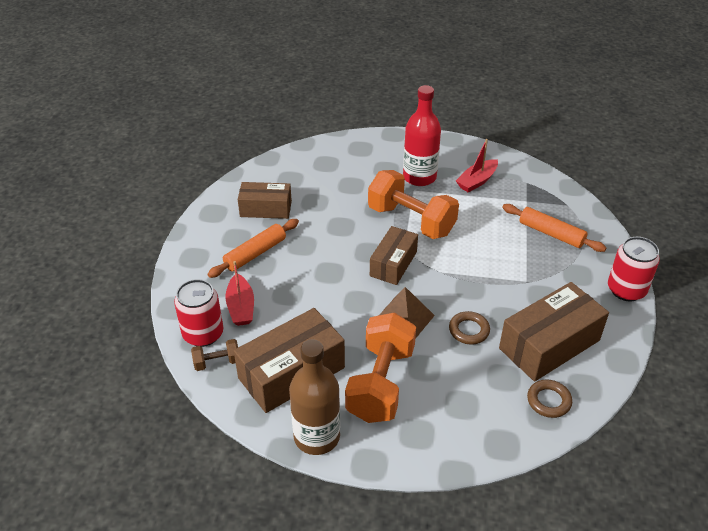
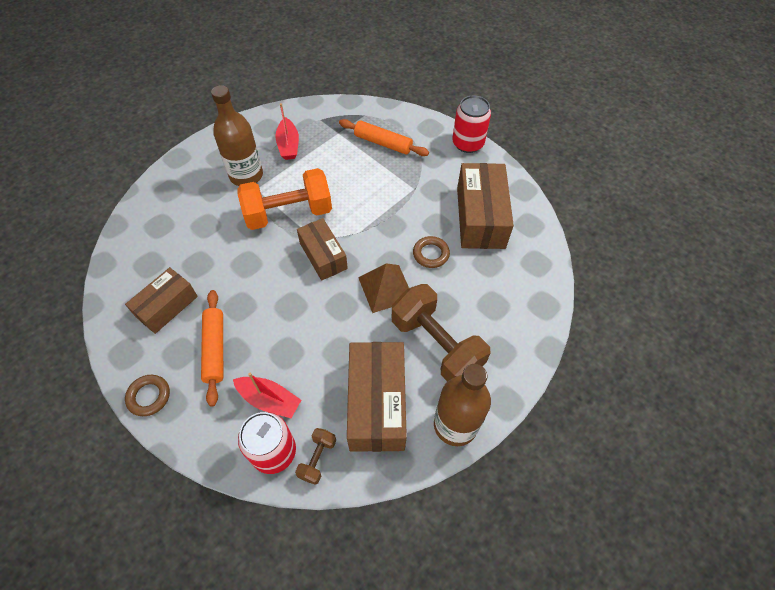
camera: 55 degrees left, 15 degrees up
(381, 383) = (436, 345): orange dumbbell -> brown dumbbell
(419, 177) = (246, 175): red bottle -> brown bottle
(548, 401) = (527, 252): brown ring -> brown ring (149, 396)
(551, 234) = (383, 143): orange rolling pin -> orange rolling pin turned 45 degrees clockwise

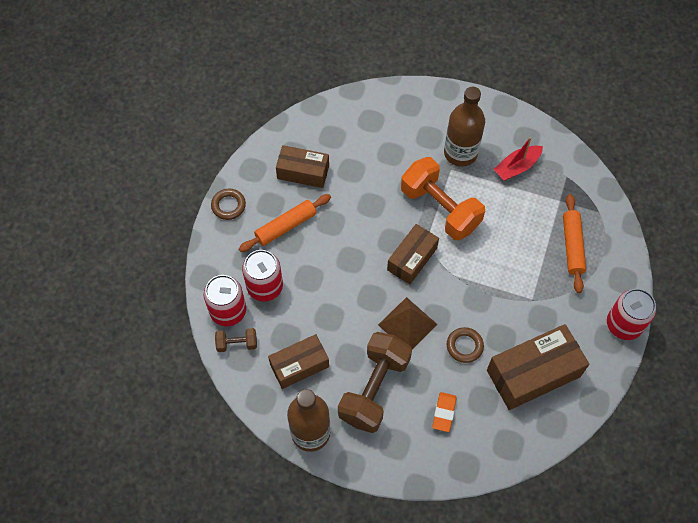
camera: 65 degrees right, 5 degrees up
(269, 400) = (265, 287): red boat -> red can
(377, 404) = (299, 365): brown box -> brown box, size x0.64
(486, 298) = (444, 413): none -> orange eraser

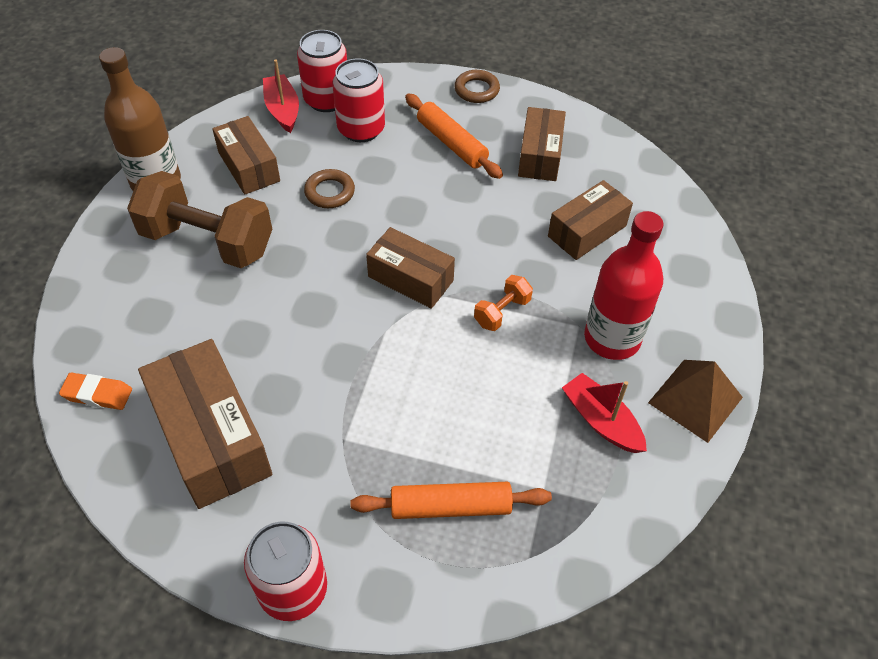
camera: 85 degrees right, 10 degrees down
(237, 343) = (282, 110): brown dumbbell -> red boat
(375, 154) = (587, 231): none -> brown box
(407, 324) = (303, 275): brown pyramid -> brown pyramid (695, 400)
(440, 209) = (502, 312): orange dumbbell -> orange dumbbell, size x0.45
(444, 413) = (162, 320): orange eraser -> orange eraser (97, 394)
(460, 153) = (612, 338): brown bottle -> red bottle
(464, 346) = (265, 344): brown ring -> brown ring (330, 192)

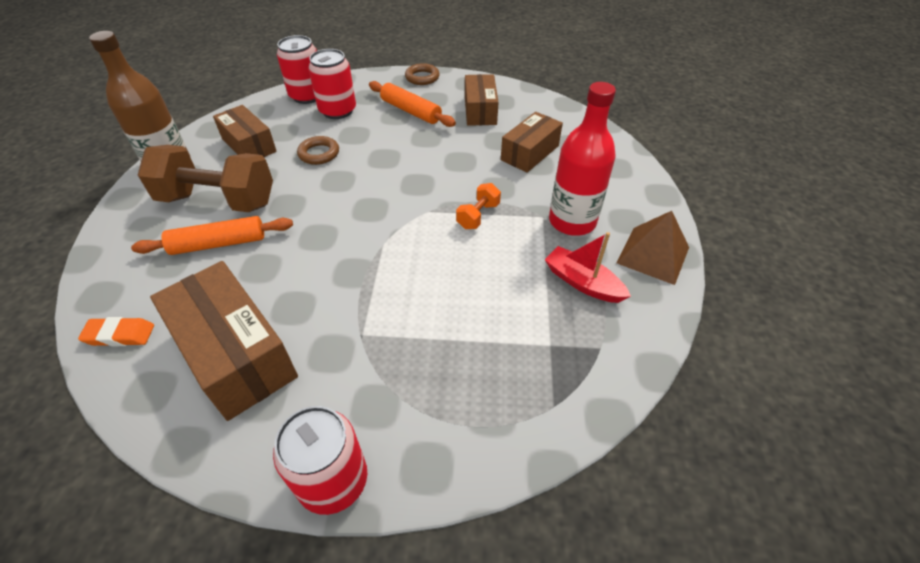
camera: 10 degrees left, 5 degrees down
(282, 110) = (272, 106): red boat -> none
(410, 278) = (397, 203): brown box -> none
(450, 506) = (471, 374): orange rolling pin -> orange rolling pin (219, 243)

